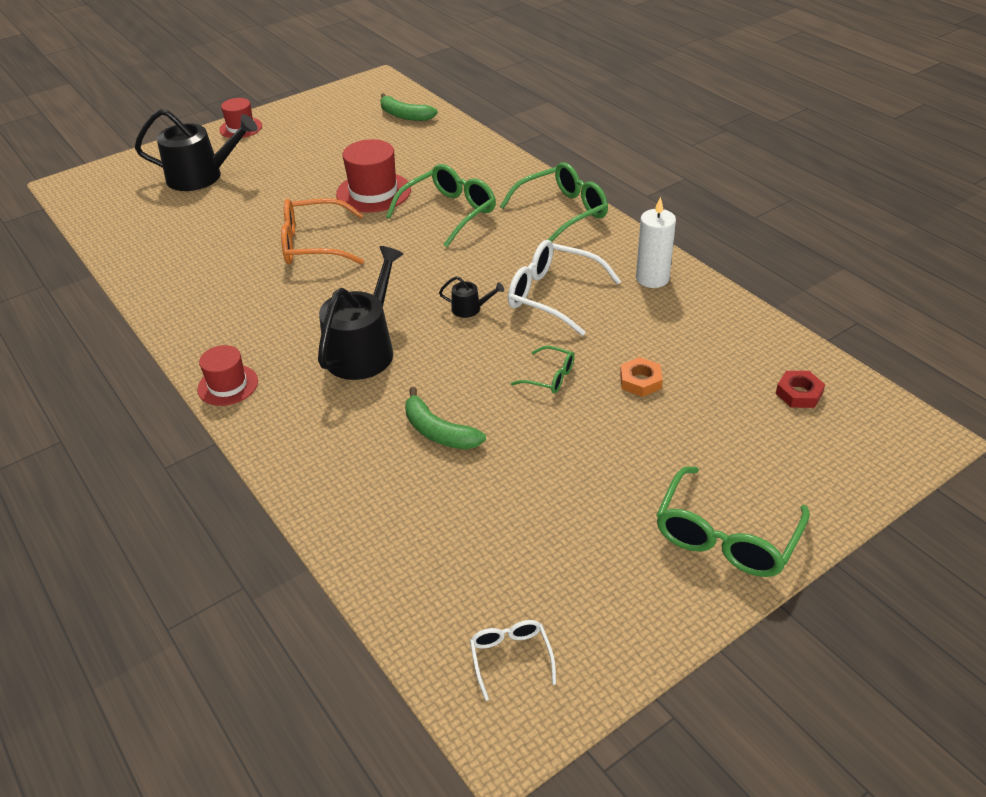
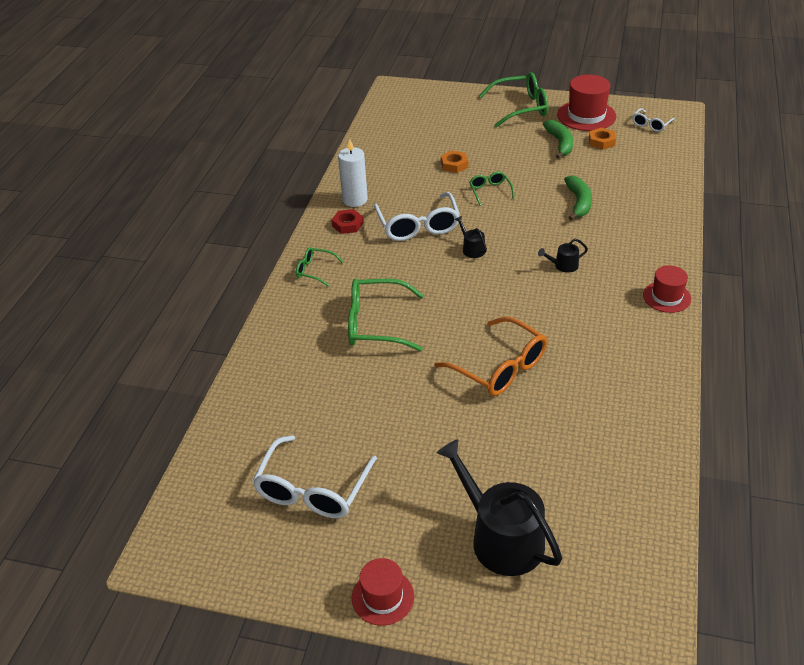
camera: 130 degrees left, 0 degrees up
(342, 133) = (312, 490): none -> white glasses
(363, 350) = (563, 265): black watering can -> black watering can, size x0.44
(373, 192) = (393, 387): red hat -> red hat (586, 115)
(404, 115) = (233, 466): green banana -> green banana (560, 143)
(534, 556) = (601, 141): none -> orange nut
(563, 212) = (314, 270): green glasses -> green glasses, size x0.52
(799, 393) = (403, 123): red nut -> red nut (347, 224)

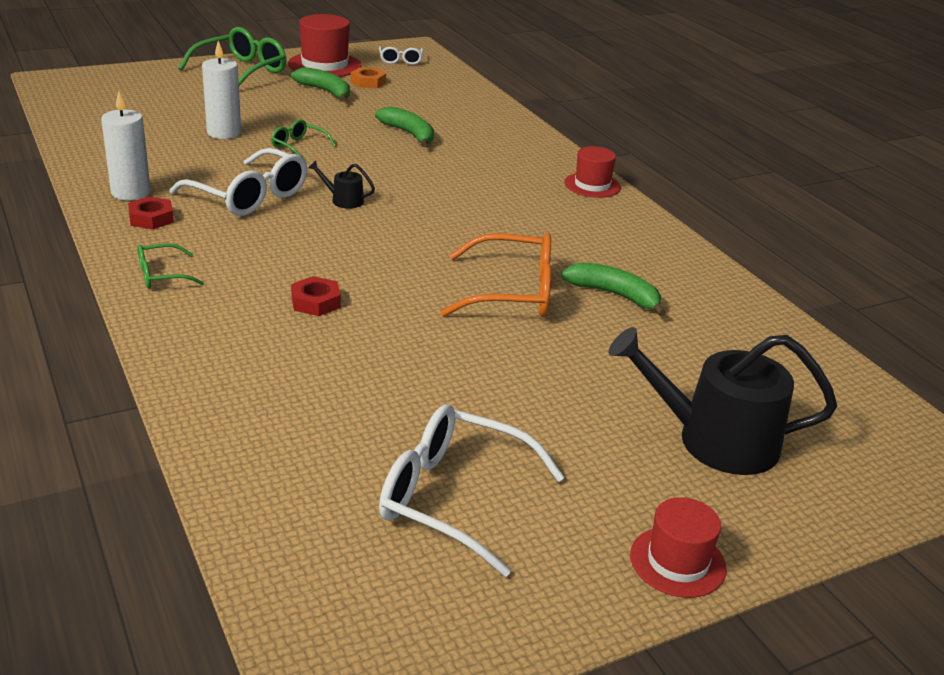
camera: 45 degrees left, 10 degrees down
(312, 490) = (453, 498): white glasses -> white glasses turned 135 degrees clockwise
(375, 324) = (315, 302): green glasses -> red nut
(454, 165) = (224, 133): orange nut -> white candle
(563, 265) = (462, 188): black watering can -> none
(567, 399) = (614, 295): none -> green banana

